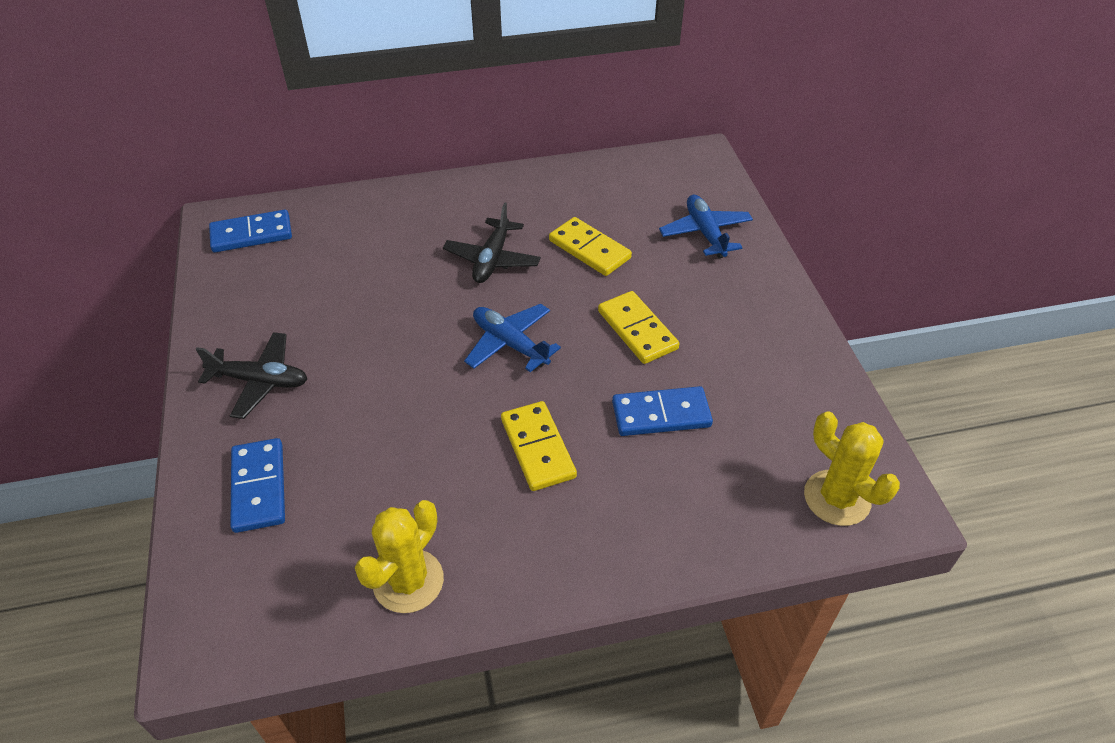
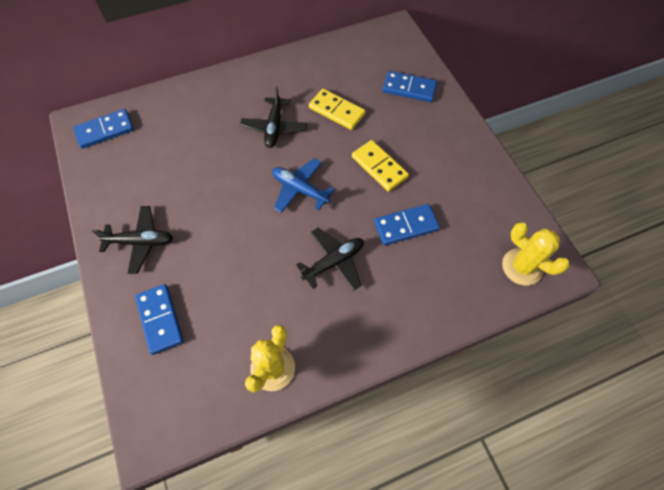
camera: 10 degrees left, 15 degrees up
(538, 448) = (334, 262): yellow domino -> black plane
(705, 233) = (409, 88): blue plane -> blue domino

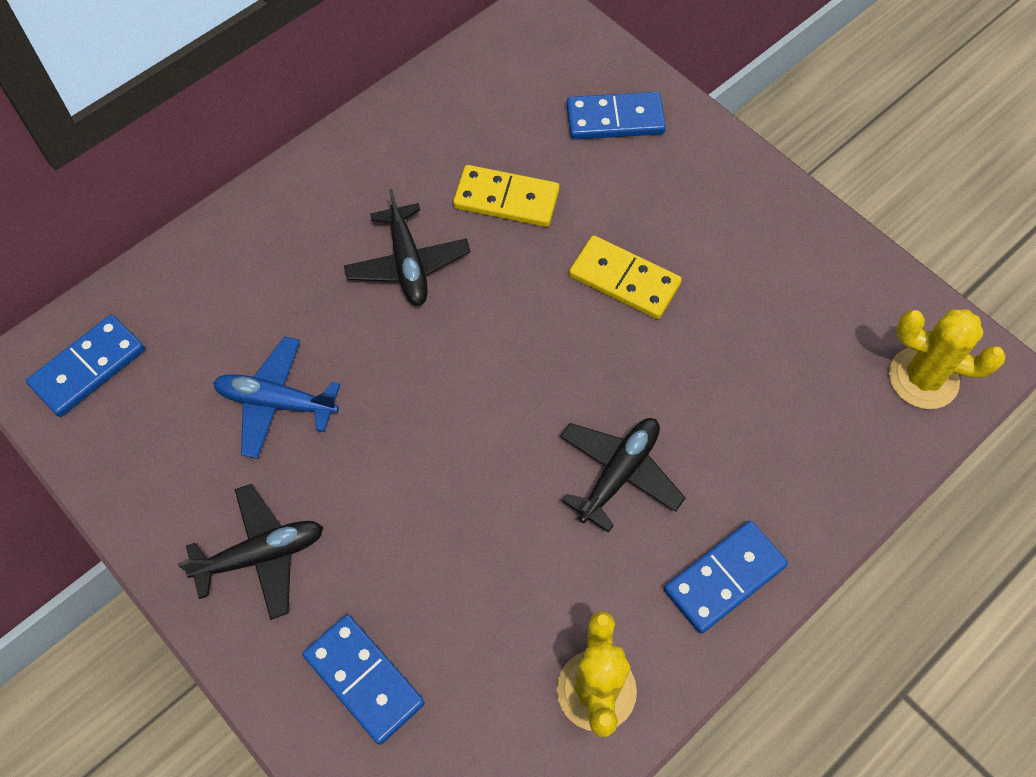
camera: 20 degrees left, 0 degrees up
(300, 189) = (504, 364): blue plane -> blue plane (276, 402)
(406, 226) = (712, 370): blue domino -> blue domino (724, 578)

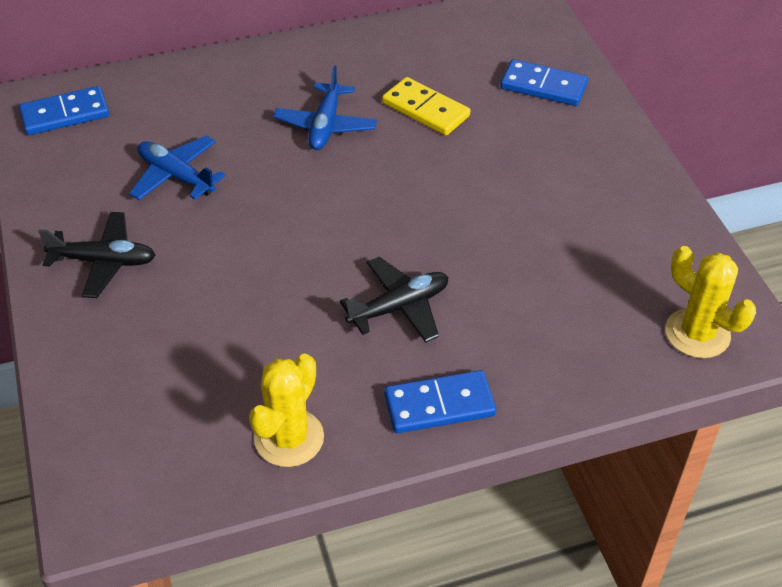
camera: 25 degrees right, 15 degrees down
(364, 679) = (123, 363): blue domino -> none
(408, 264) = (325, 125): black plane -> blue plane
(624, 280) = (484, 187): yellow domino -> none

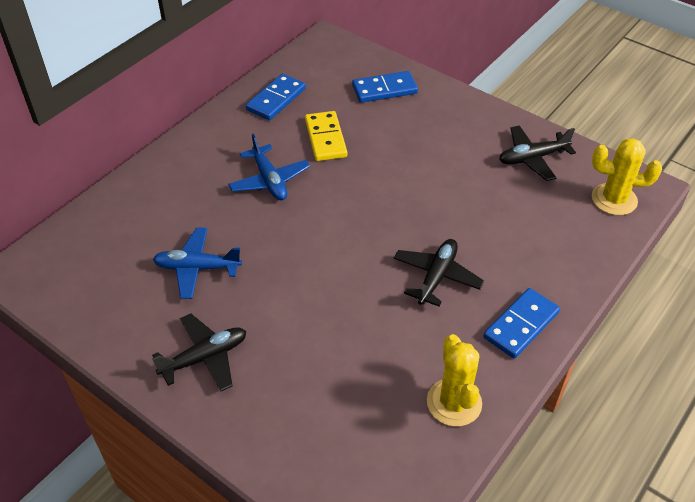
camera: 35 degrees left, 0 degrees up
(65, 114) = (61, 266): blue domino -> blue domino (276, 99)
(426, 109) = (326, 138): yellow domino -> yellow domino turned 75 degrees clockwise
(642, 239) = (532, 158): none -> black plane

